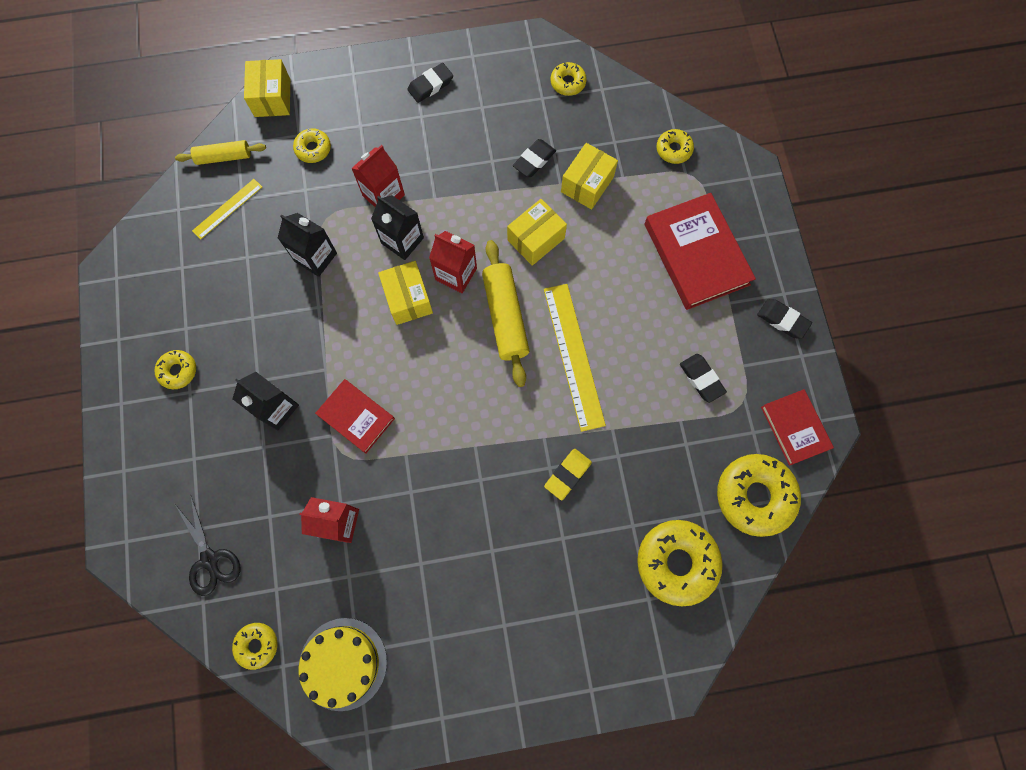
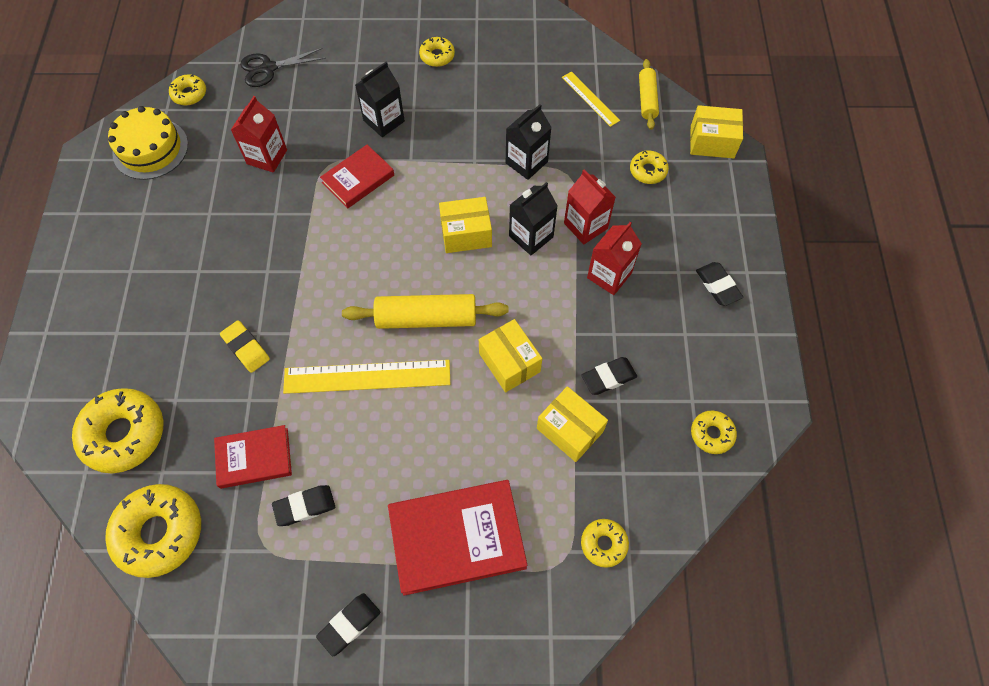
camera: 100 degrees right, 10 degrees down
(456, 274) = (484, 279): red carton -> red carton (609, 275)
(534, 160) = (608, 377): black eraser -> black eraser turned 75 degrees counterclockwise
(795, 428) = (217, 601): red book -> red book (254, 458)

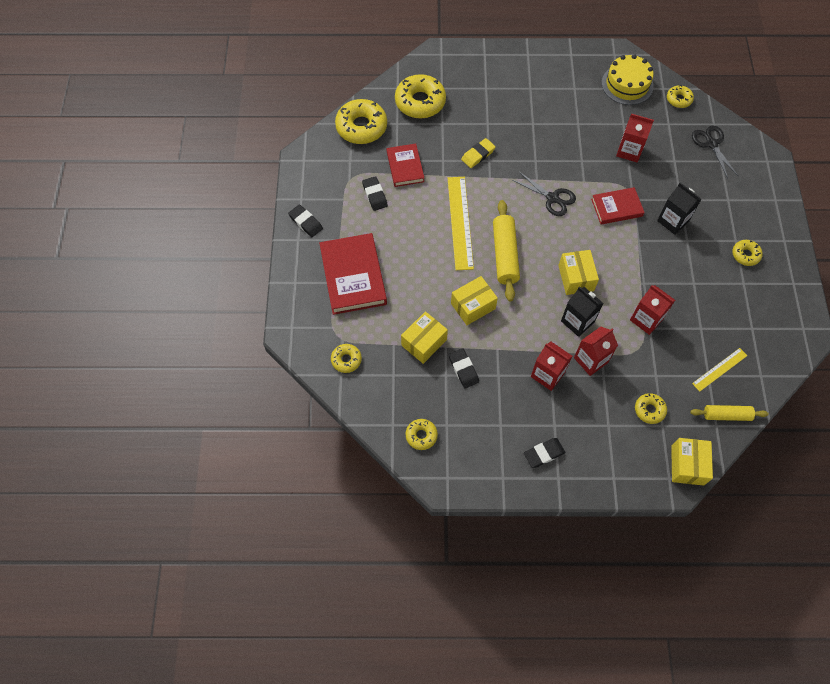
camera: 90 degrees right, 0 degrees up
(335, 253) = (552, 198): none -> black scissors
(358, 179) = (616, 208): red book -> red book turned 60 degrees counterclockwise
(526, 162) = (646, 319): black carton -> red carton

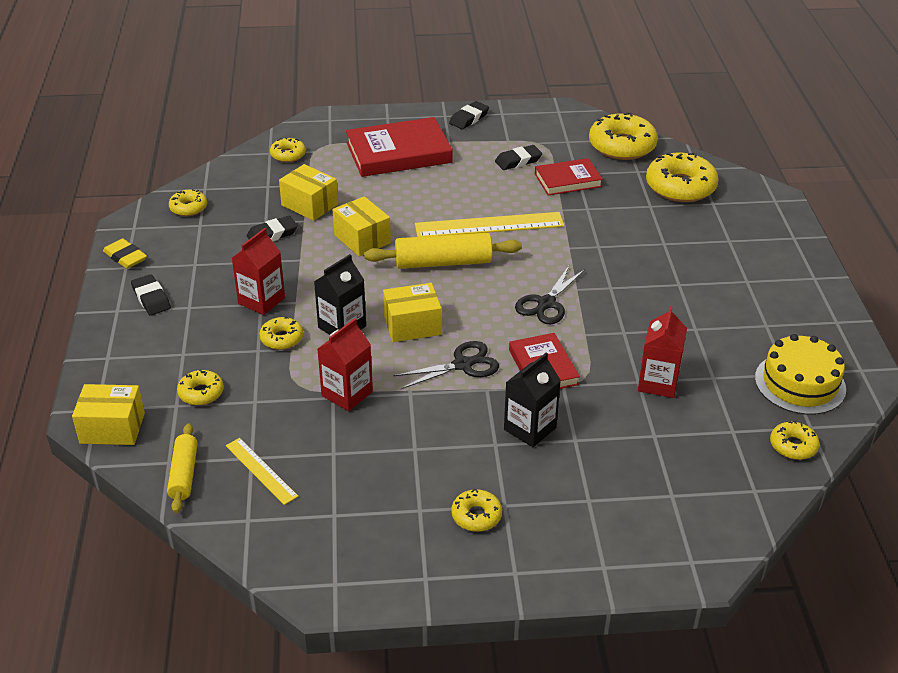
camera: 85 degrees right, 25 degrees down
(478, 155) = (605, 236): yellow eraser -> yellow eraser (125, 257)
(591, 360) = (281, 338): red carton -> yellow donut
(711, 144) = (706, 484): black scissors -> black scissors (463, 365)

